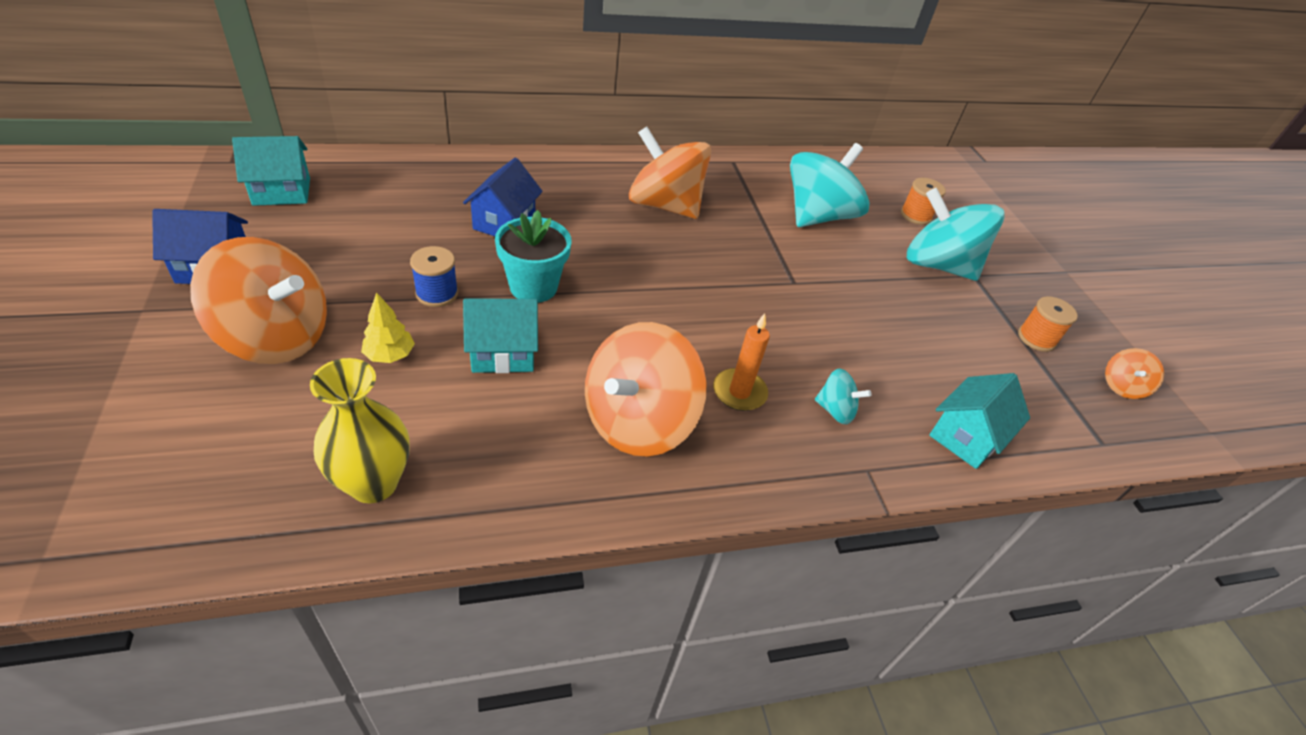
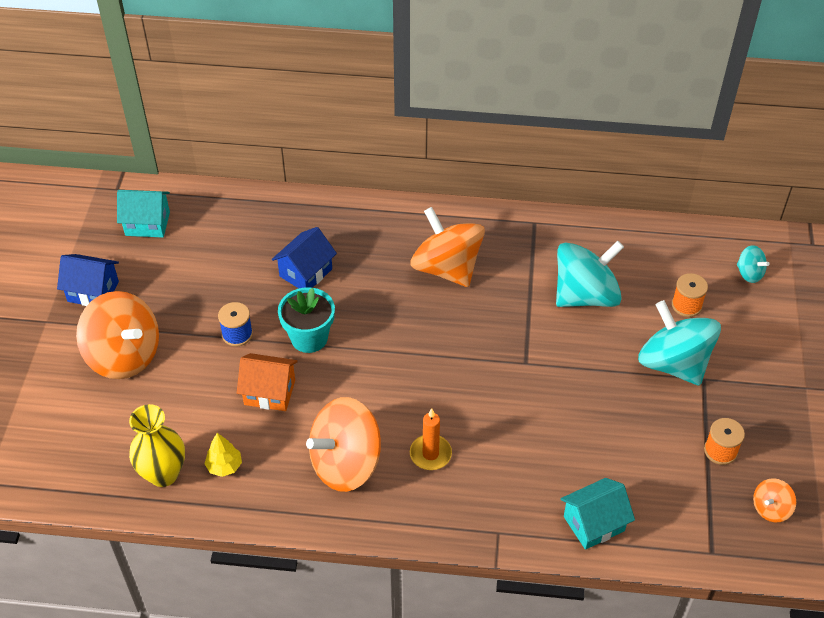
camera: 25 degrees right, 5 degrees up
(390, 355) = (193, 382): yellow tree -> yellow tree (224, 466)
(503, 353) = (270, 392): turquoise house -> orange house
(835, 410) = (499, 482): turquoise spinning top -> turquoise spinning top (749, 273)

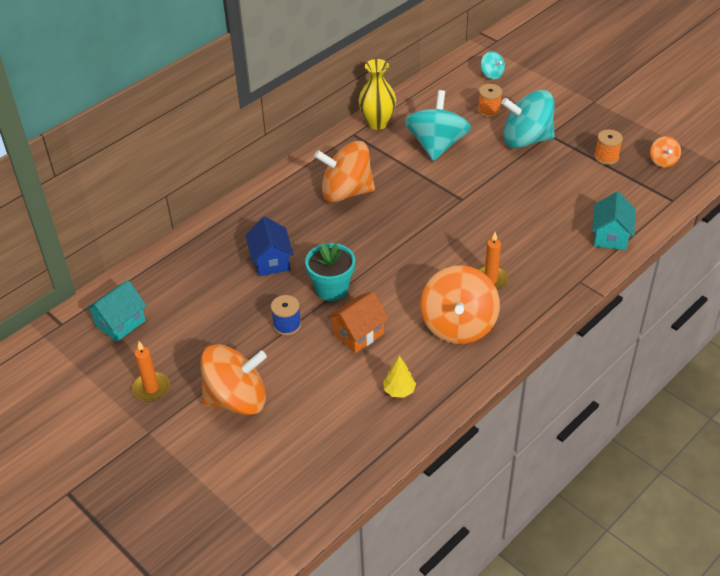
camera: 50 degrees left, 5 degrees down
(93, 291) = (151, 388): blue house -> orange candle
(163, 474) = (372, 429): yellow vase -> yellow vase (377, 123)
(749, 273) = (492, 74): turquoise spinning top -> turquoise spinning top turned 60 degrees clockwise

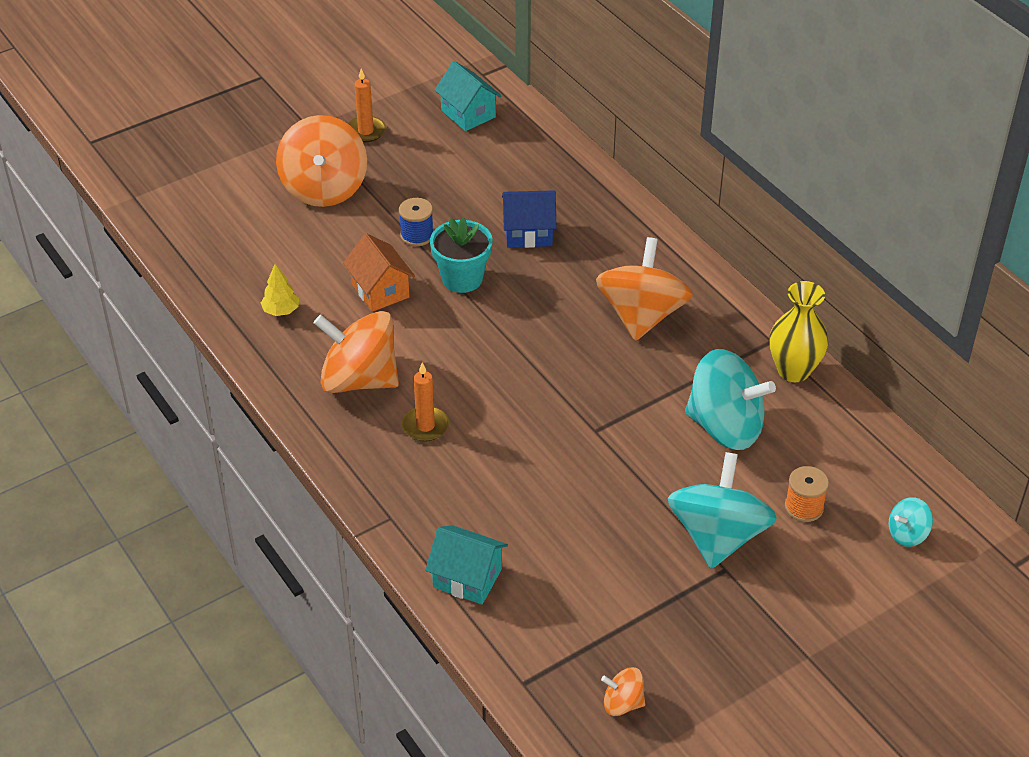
camera: 100 degrees right, 0 degrees up
(606, 157) = (650, 628): orange spool -> none

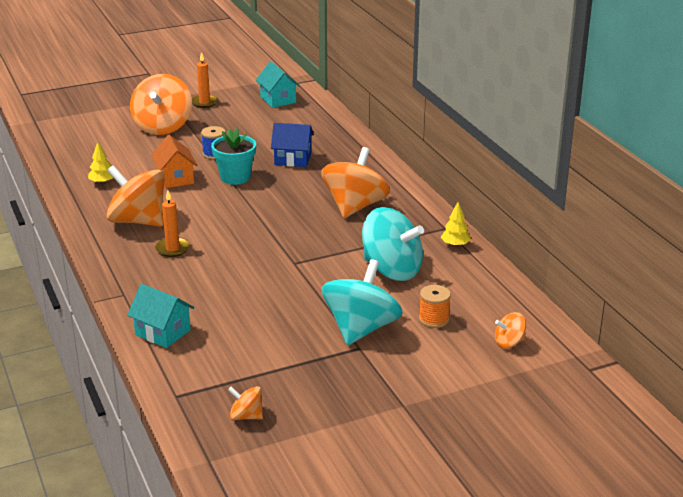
camera: 10 degrees right, 15 degrees down
(793, 370) = (455, 245): yellow vase -> yellow tree
(907, 534) = (509, 342): turquoise spinning top -> orange spinning top

